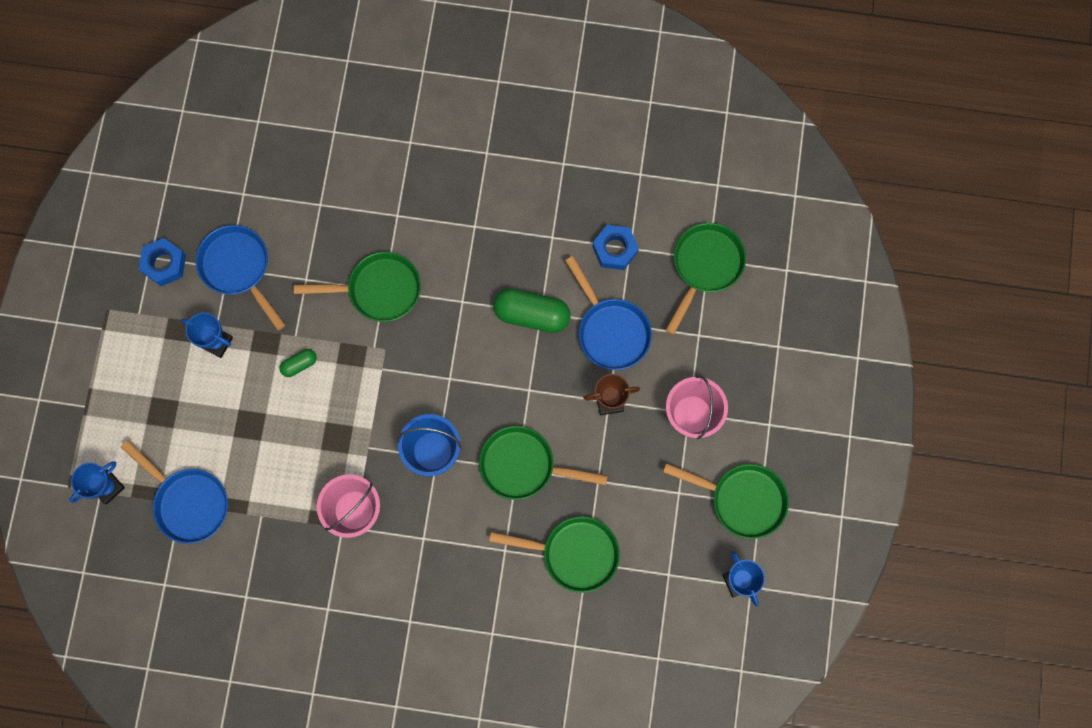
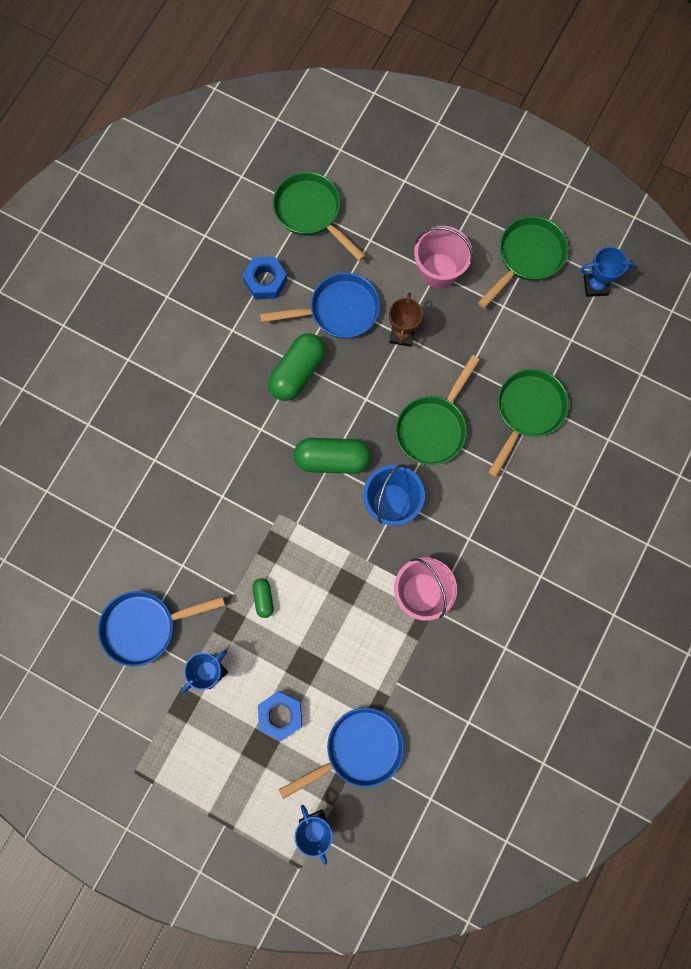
camera: 70 degrees left, 0 degrees up
(164, 264) = (111, 698): blue nut -> blue nut (280, 715)
(378, 290) = (220, 501): green pan -> none
(456, 380) = (332, 460): none -> green capsule

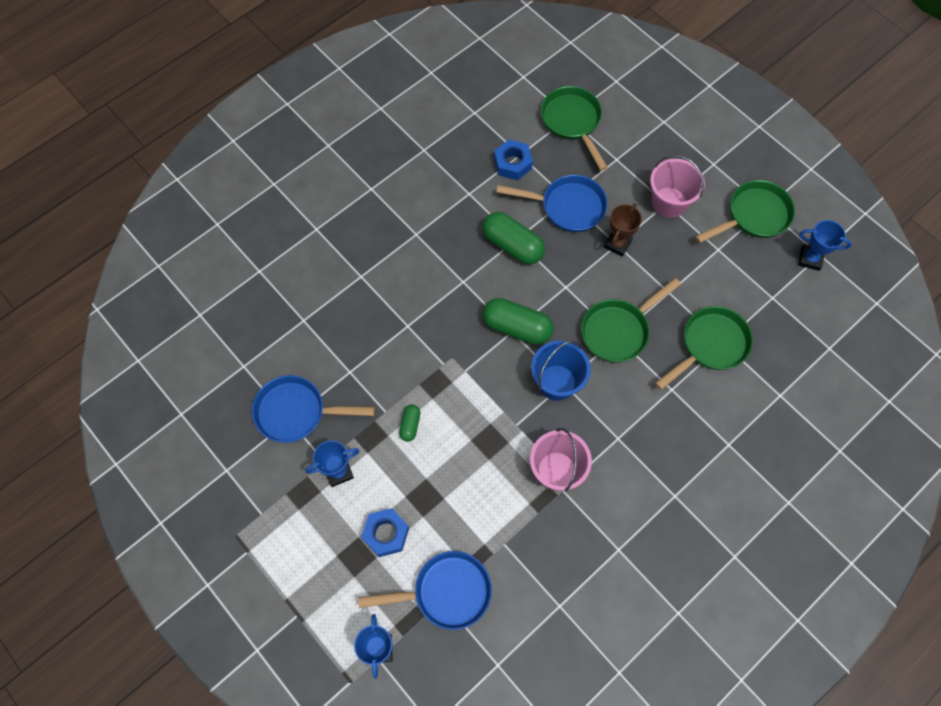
camera: 20 degrees right, 10 degrees down
(297, 372) = (512, 245): green capsule -> green capsule turned 75 degrees clockwise

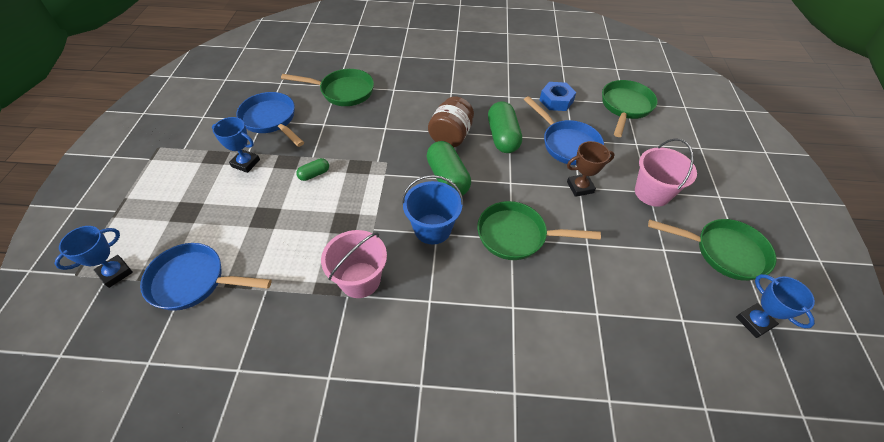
camera: 45 degrees right, 15 degrees down
(386, 534) = (217, 215): blue nut -> none
(446, 592) = (194, 281): blue pan -> blue pan turned 150 degrees clockwise
(471, 283) = (451, 136): none -> brown jar
(710, 345) = (582, 306): green pan -> green pan (343, 91)

